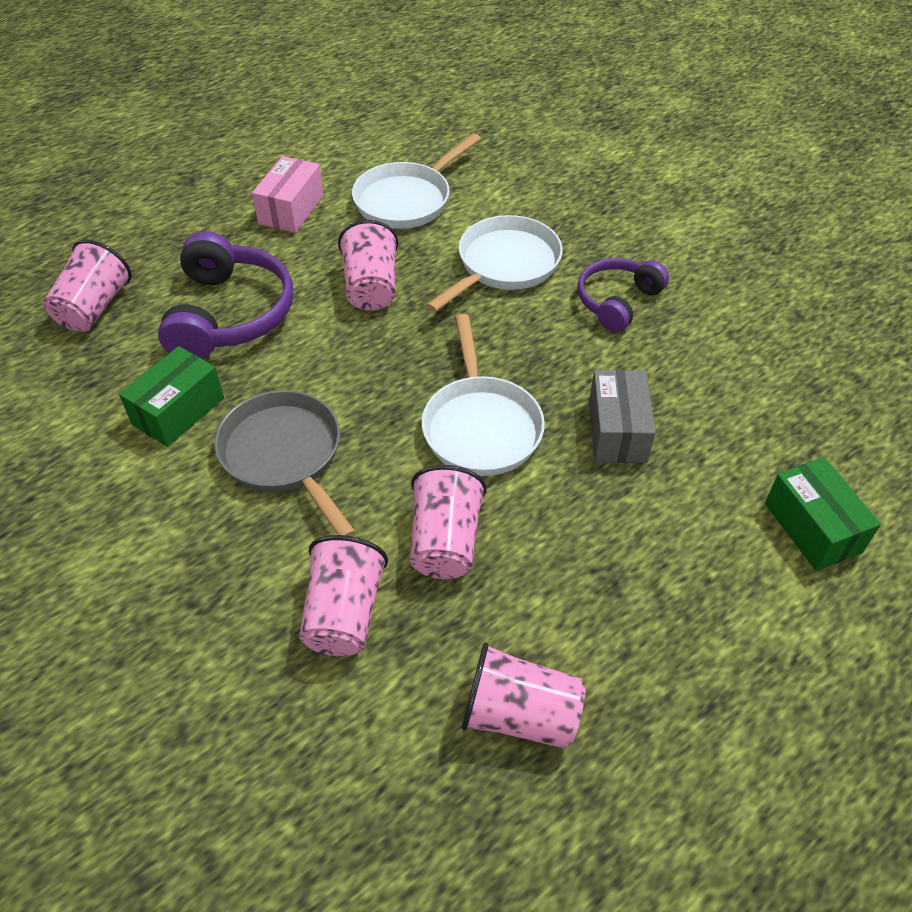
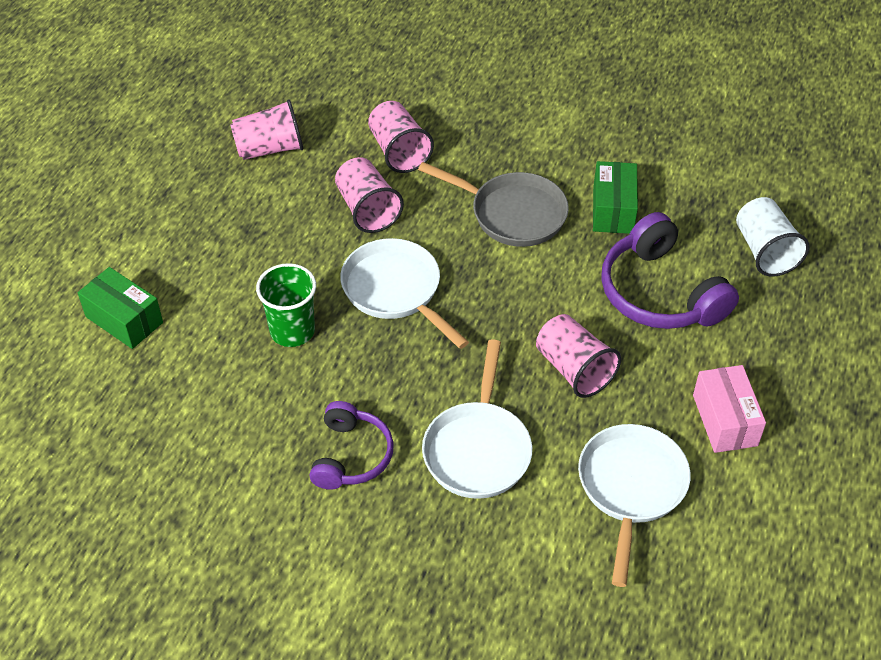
camera: 150 degrees right, 0 degrees up
(94, 308) = (765, 251): pink cup -> white cup
(617, 431) = (292, 331): grey box -> green cup

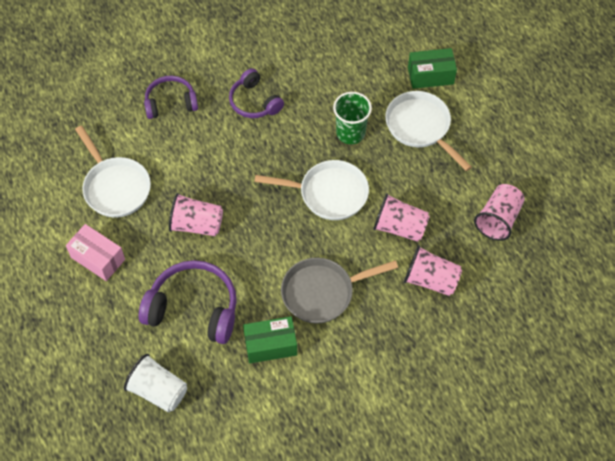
camera: 135 degrees right, 10 degrees up
(454, 543) = (170, 103): none -> purple headphones
(477, 449) = (202, 149): white pan -> white pan (420, 127)
(613, 210) = (270, 345): green box -> green box turned 60 degrees counterclockwise

